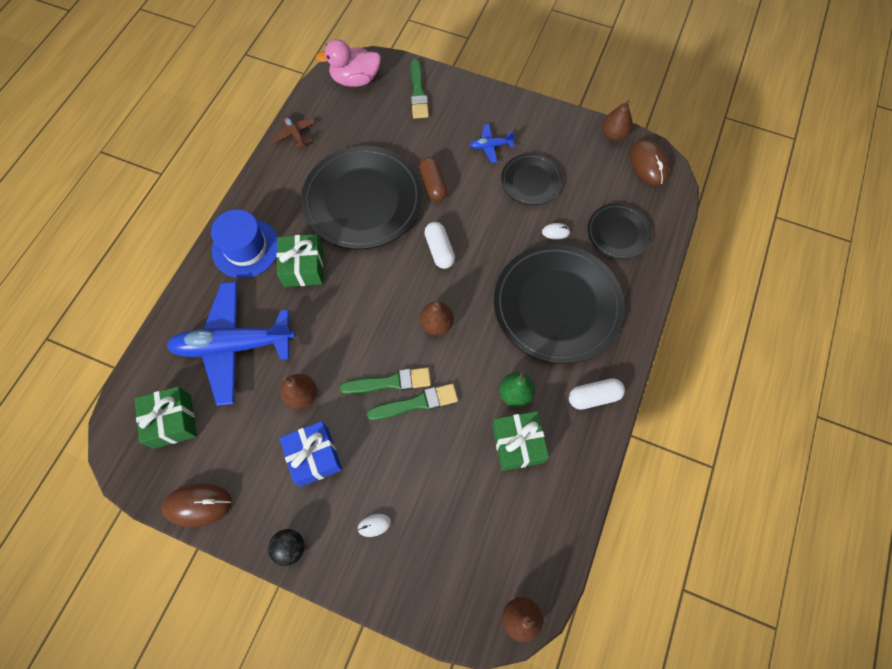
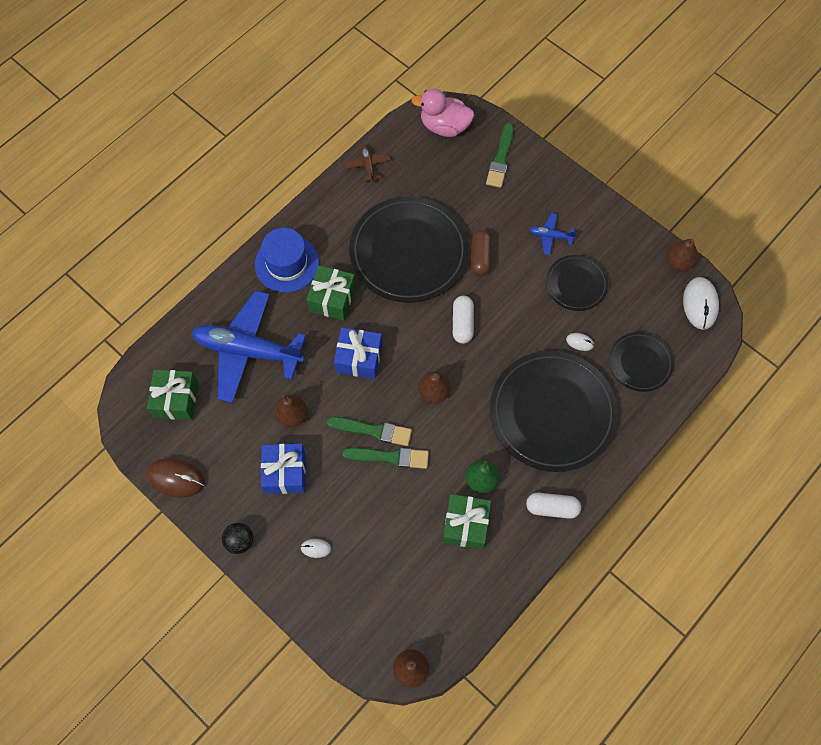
camera: 20 degrees right, 0 degrees up
(350, 316) = (359, 358): none -> blue gift
(648, 164) = (700, 304): brown mouse -> white mouse

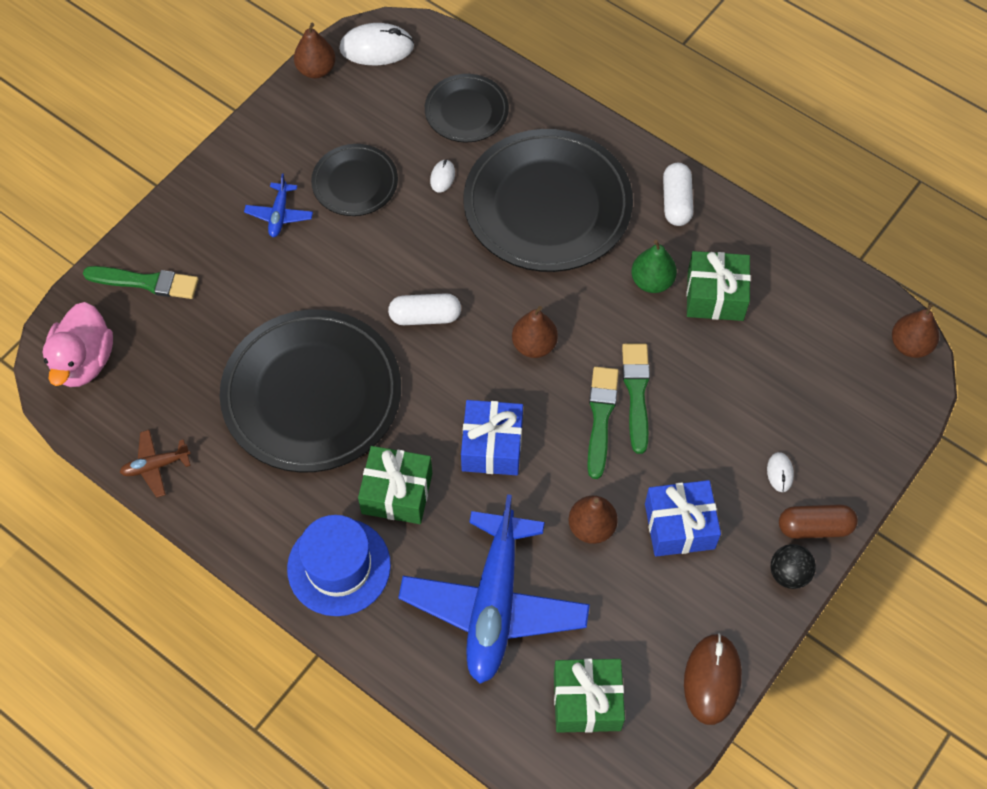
camera: 95 degrees left, 5 degrees down
(480, 257) = (317, 300): brown capsule -> brown capsule (815, 527)

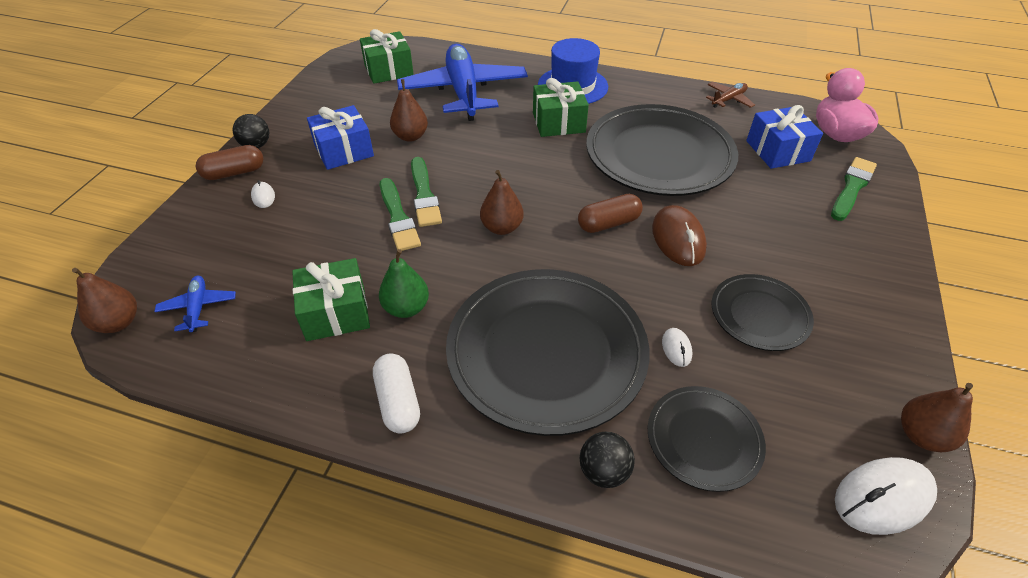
camera: 160 degrees right, 15 degrees down
(146, 282) = (852, 187): green brush -> green brush turned 135 degrees clockwise
(279, 215) = (801, 265): blue plane -> blue plane (198, 308)
(425, 316) = (608, 223): white capsule -> brown capsule
(492, 446) = (504, 159): blue gift -> blue gift (777, 151)
(546, 113) = (603, 471): none -> black ball
(712, 680) = (309, 92): brown mouse -> brown mouse (678, 239)

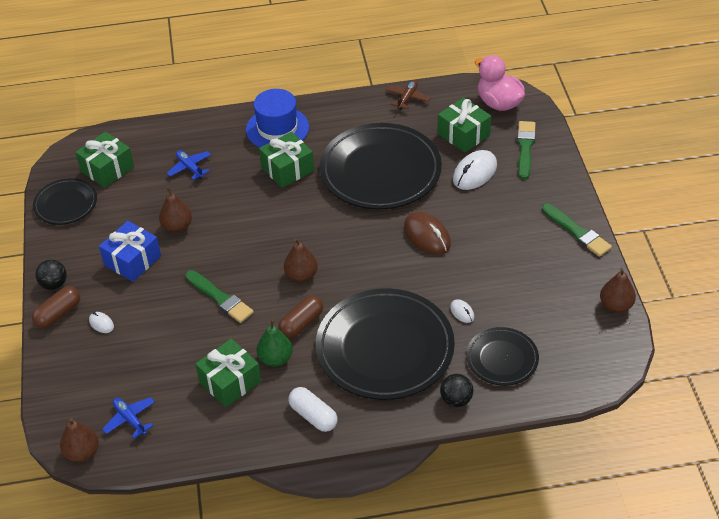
camera: 25 degrees left, 0 degrees up
(424, 195) = (226, 273): green brush -> green brush (577, 232)
(463, 92) = (190, 168): blue plane -> blue plane, size x0.41
(608, 223) = (374, 242): brown capsule -> brown capsule (301, 323)
(759, 315) = (502, 269): black plate -> black plate (66, 204)
(777, 151) = (463, 134): blue gift -> green gift
(883, 497) = (605, 348): white mouse -> white mouse (475, 173)

